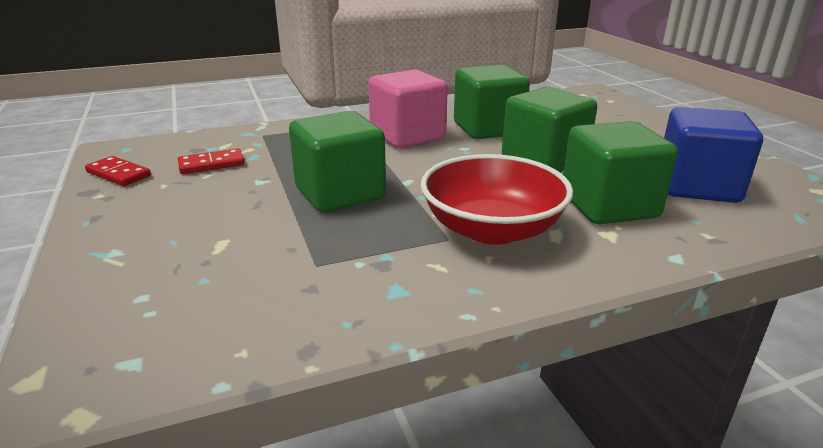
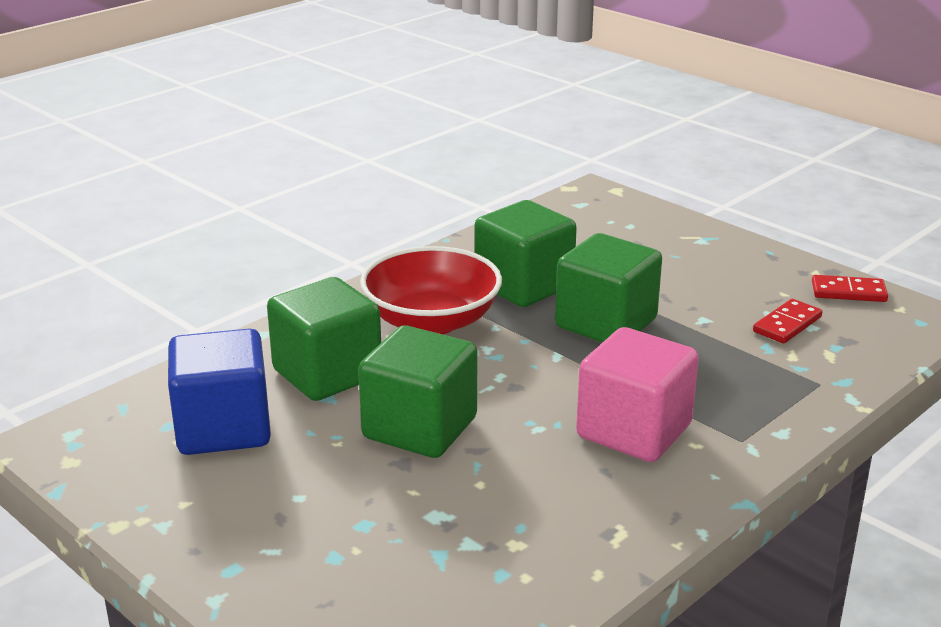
camera: 155 degrees right, 0 degrees up
(488, 129) = (535, 482): green cube -> green cube (524, 286)

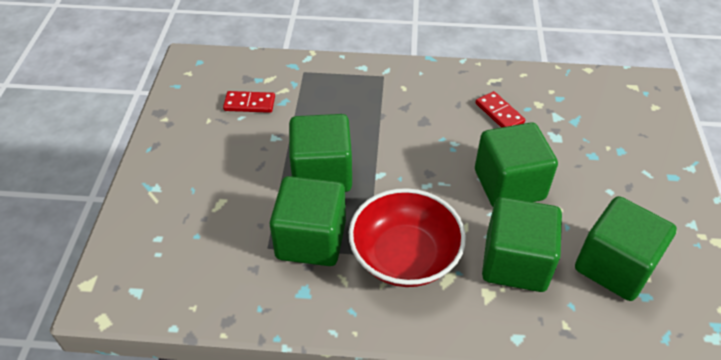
camera: 130 degrees left, 20 degrees up
(223, 428) = (614, 266): blue cube -> green cube
(634, 431) = (417, 110): pink cube -> none
(848, 292) = (184, 96): red domino -> red domino (499, 113)

